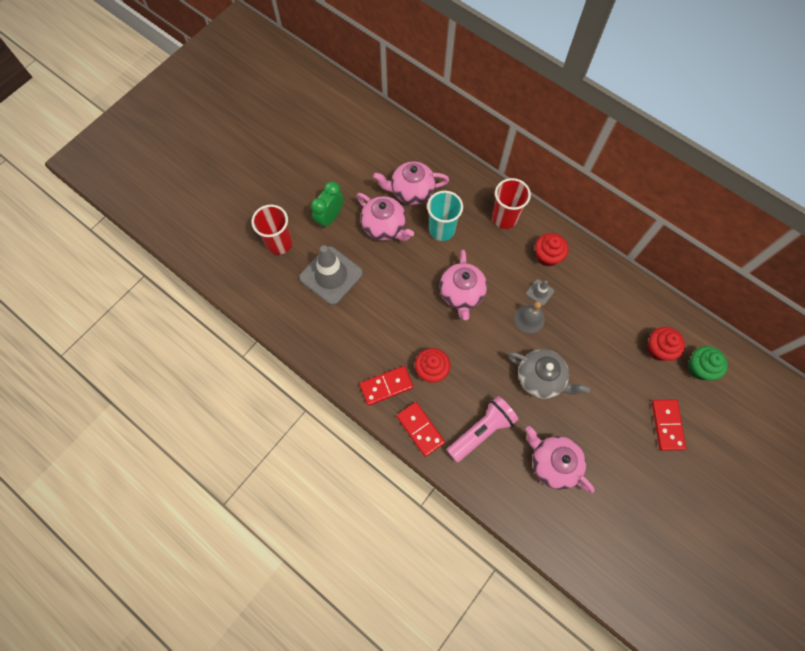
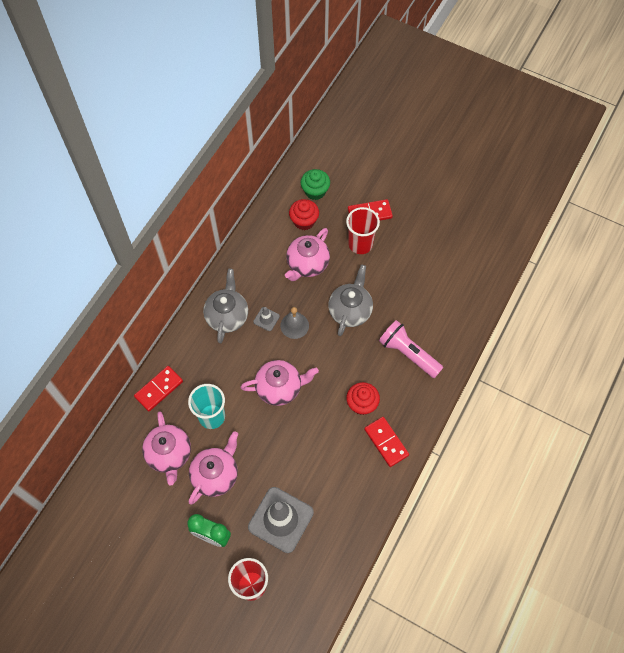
camera: 100 degrees left, 5 degrees down
(420, 429) = (419, 405): red domino -> red domino (159, 389)
(504, 218) = (190, 358): red cup -> red cup (360, 244)
(547, 256) = (227, 316): red cupcake -> grey teapot
(552, 463) = (422, 295): pink teapot -> pink teapot (307, 264)

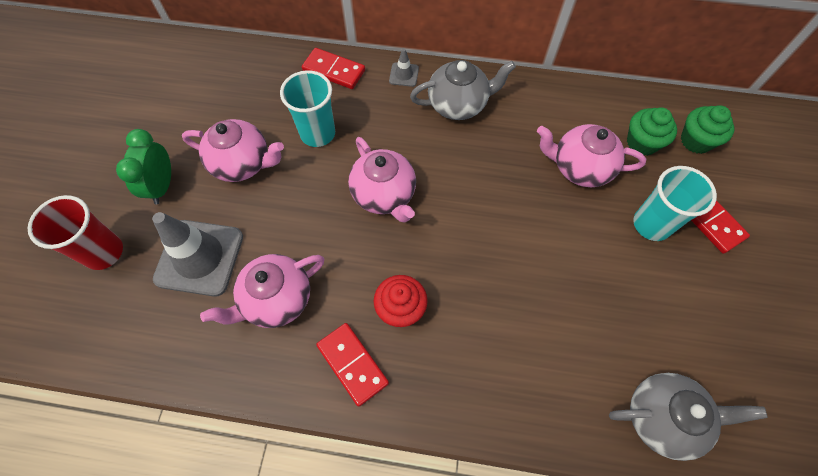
camera: 70 degrees right, 0 degrees up
(169, 454) = (255, 108): pink teapot -> pink teapot (276, 299)
(266, 319) = (475, 147): grey traffic cone -> grey traffic cone (404, 75)
(294, 325) = (482, 182): grey bell -> none
(304, 221) = (642, 143): red cupcake -> green cupcake
(350, 310) = (539, 245): grey teapot -> grey teapot (663, 417)
(360, 244) = (651, 224): red cup -> turquoise cup
(386, 442) = (352, 364): red domino -> red domino turned 75 degrees counterclockwise
(408, 353) = (510, 351): pink flashlight -> none

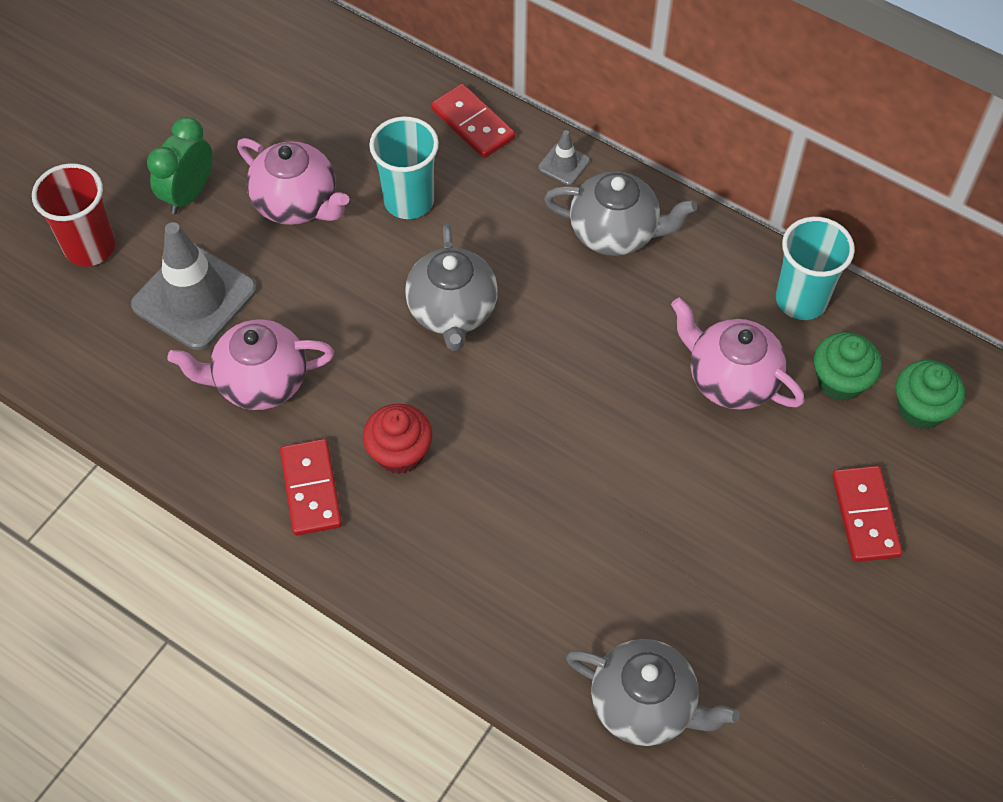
camera: 25 degrees right, 5 degrees down
(384, 195) = (452, 311): pink teapot -> grey teapot
(651, 224) = (781, 488): turquoise cup -> turquoise cup (801, 300)

